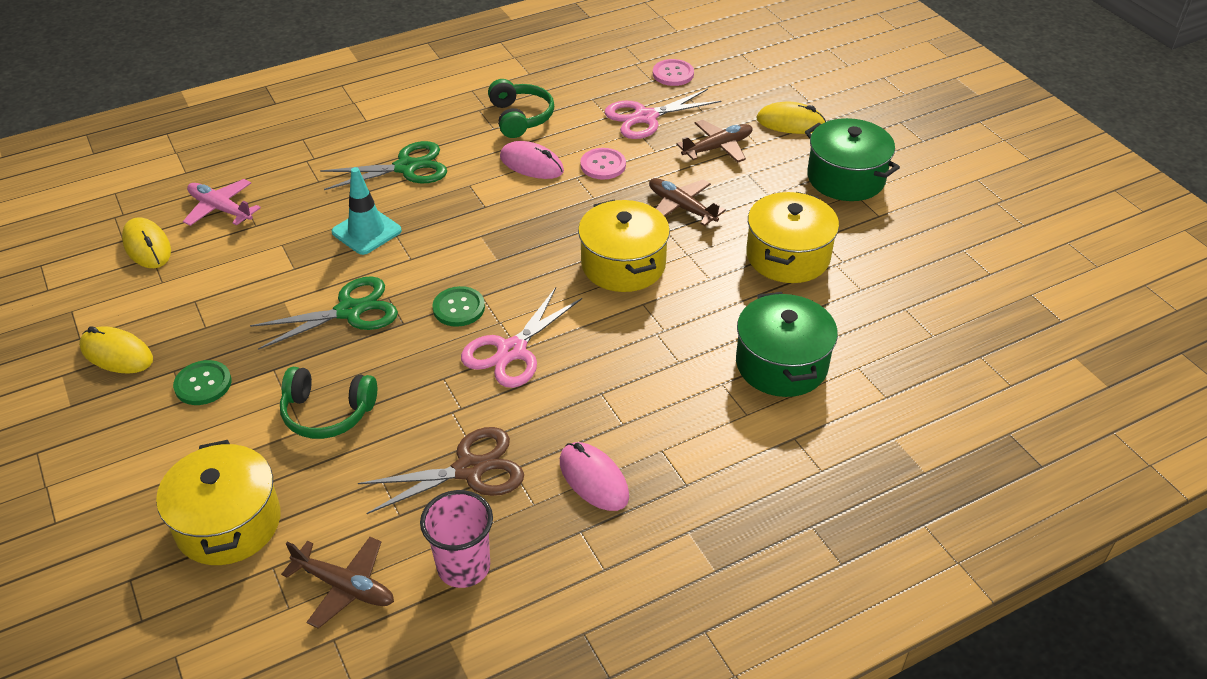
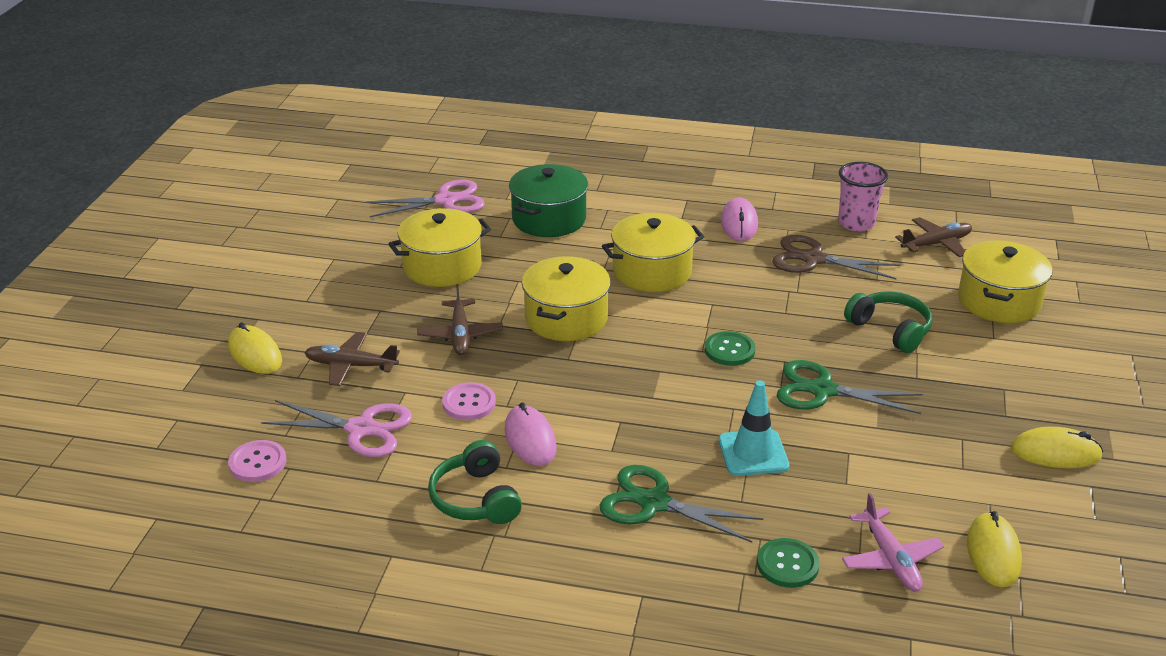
camera: 140 degrees left, 10 degrees down
(117, 354) = (1055, 453): yellow mouse -> yellow mouse turned 60 degrees counterclockwise
(203, 384) = (983, 393): green button -> green button (787, 564)
(344, 586) = (936, 244): brown plane -> brown plane turned 90 degrees clockwise
(512, 351) = (718, 305): pink scissors -> pink scissors (446, 201)
(520, 117) = (475, 499): green headphones -> green headphones turned 45 degrees counterclockwise
(610, 355) = (652, 271): none -> yellow pot
(846, 178) = (304, 291): green pot -> none

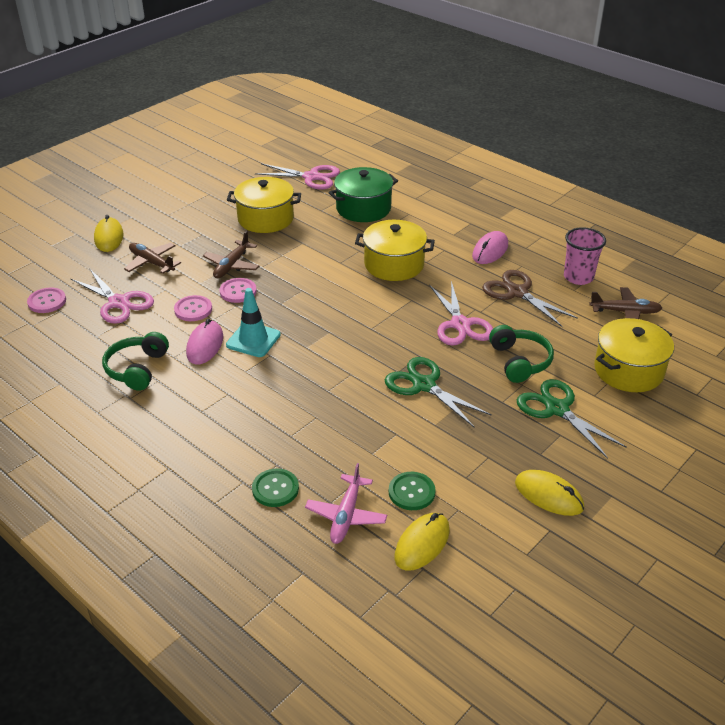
camera: 30 degrees right, 5 degrees up
(502, 363) = (238, 291): none -> pink button
(566, 318) = (306, 277): yellow pot -> none
(654, 503) = (235, 414): green scissors -> green scissors (557, 409)
(729, 350) = (389, 335): green button -> green button (411, 492)
(753, 453) = (331, 408): turquoise traffic cone -> turquoise traffic cone (253, 340)
(791, 312) = (460, 324): none -> pink scissors

